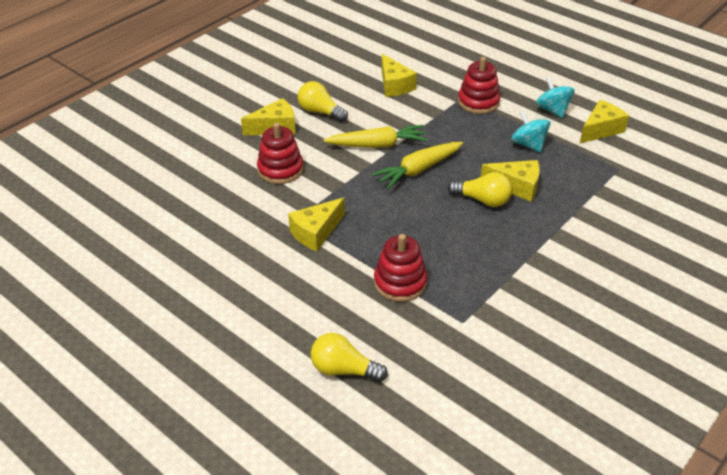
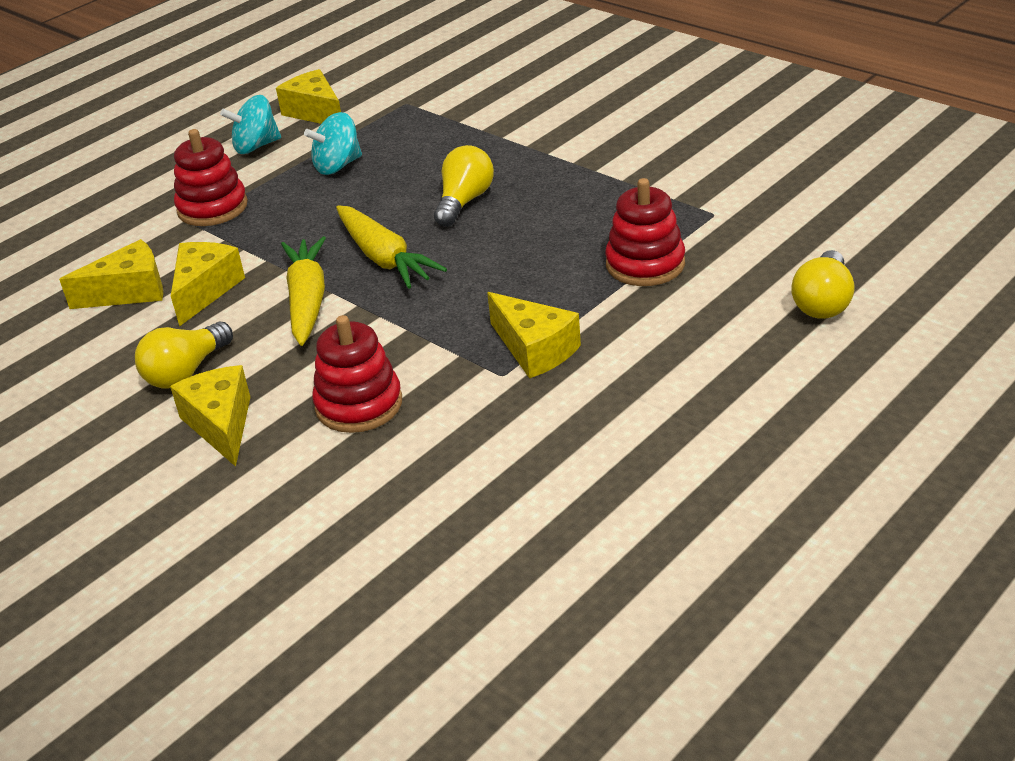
camera: 85 degrees left, 5 degrees down
(516, 186) = (436, 175): yellow cheese -> yellow cheese (205, 290)

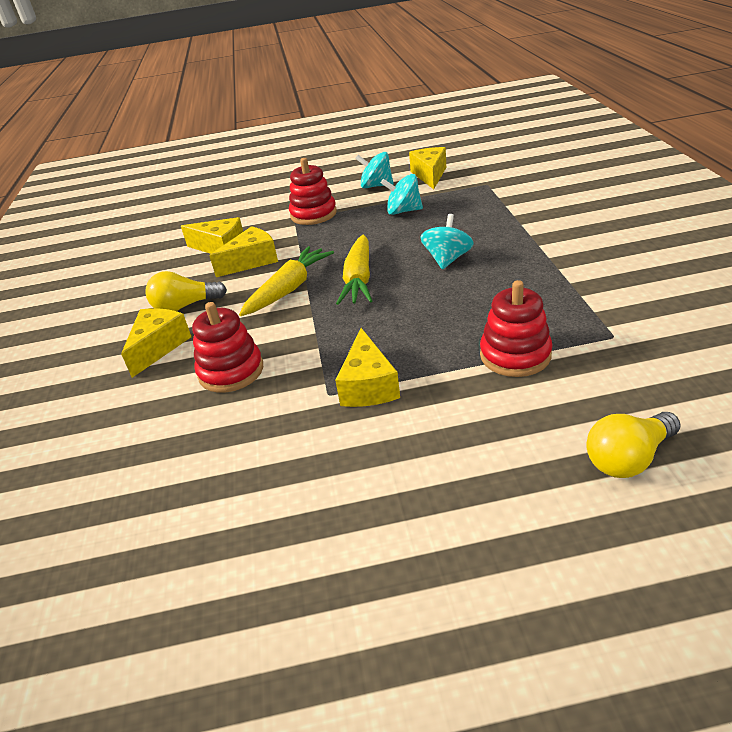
camera: 40 degrees right, 0 degrees up
(464, 201) = (447, 259): yellow light bulb -> turquoise spinning top

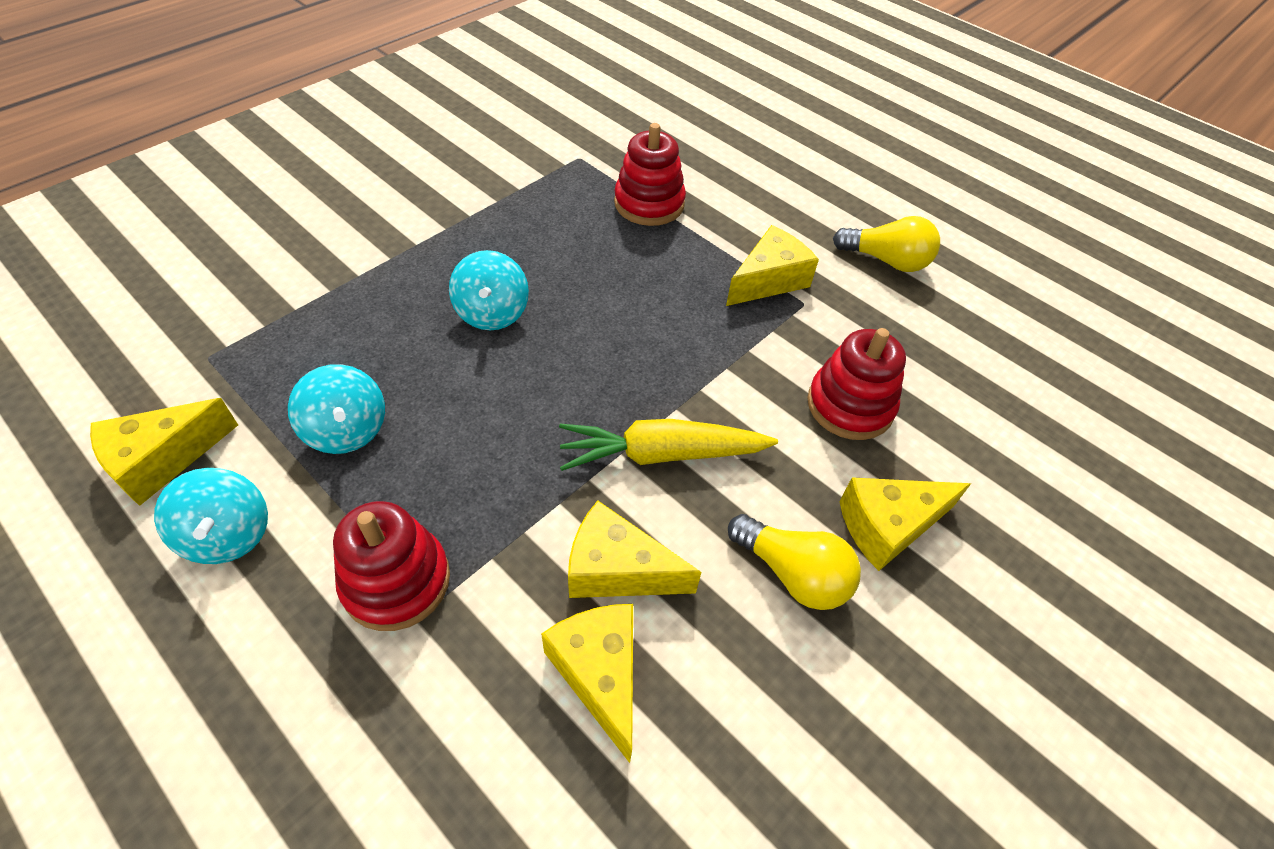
camera: 135 degrees left, 15 degrees up
(359, 279) = (590, 383): yellow carrot -> none
(447, 259) = (492, 313): turquoise spinning top -> turquoise spinning top turned 75 degrees counterclockwise
(628, 458) = (721, 128): yellow light bulb -> yellow light bulb (886, 260)

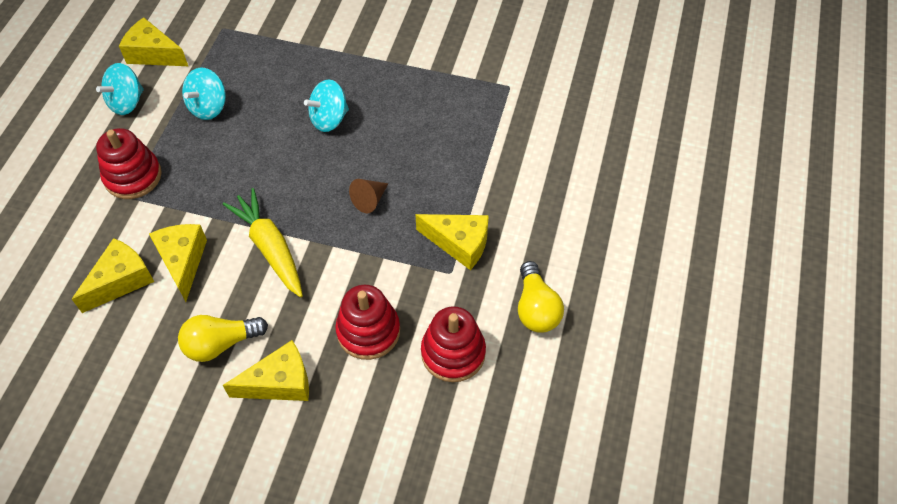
camera: 65 degrees right, 5 degrees up
(649, 204) = (489, 145): red stacking toy -> red stacking toy (453, 353)
(653, 327) = (369, 200): none -> brown cone
(793, 573) = (220, 344): yellow light bulb -> yellow light bulb turned 60 degrees clockwise
(888, 526) = (280, 382): yellow cheese -> yellow cheese turned 120 degrees clockwise

